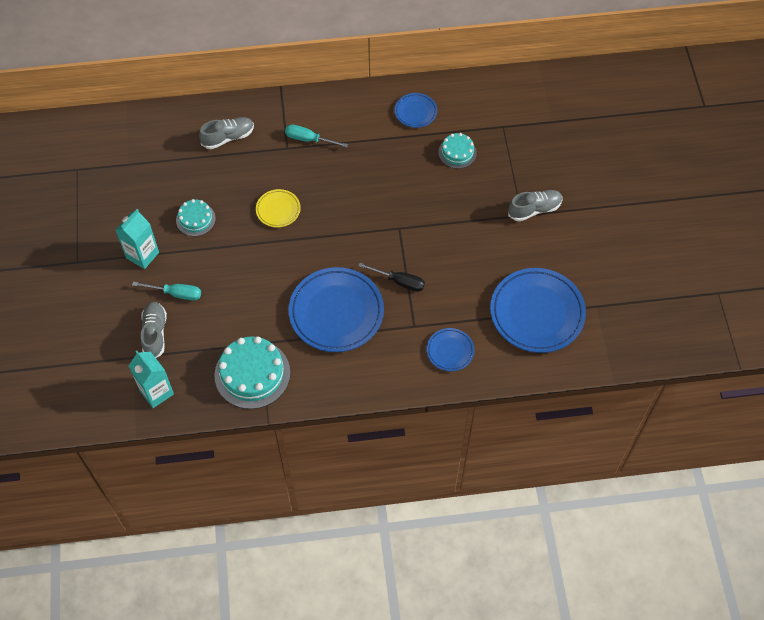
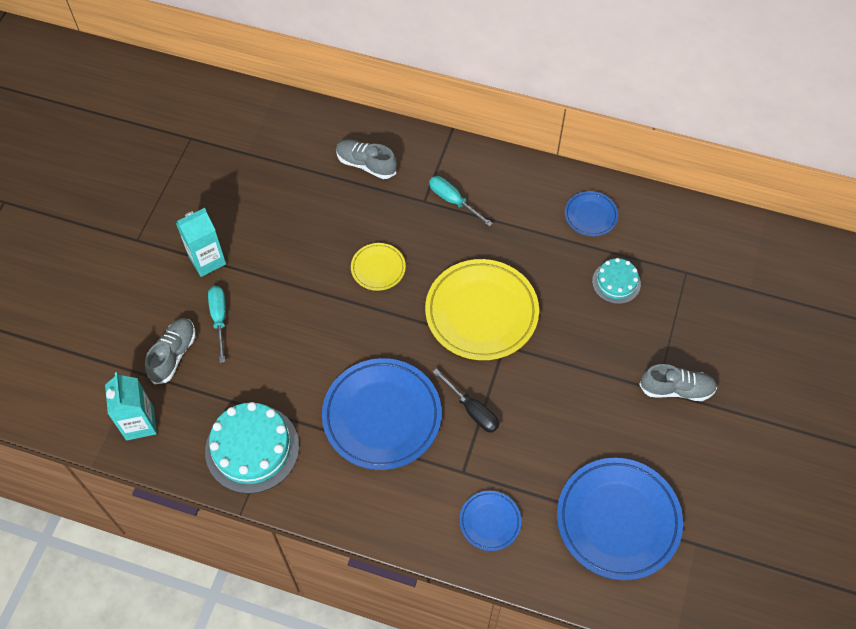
camera: 25 degrees right, 0 degrees up
(176, 293) = (219, 319): turquoise screwdriver -> turquoise screwdriver turned 135 degrees counterclockwise
(195, 219) = (284, 243): turquoise cake -> none
(228, 137) = (366, 164): grey shoe -> grey shoe turned 150 degrees counterclockwise
(371, 211) = (481, 312): none -> yellow plate

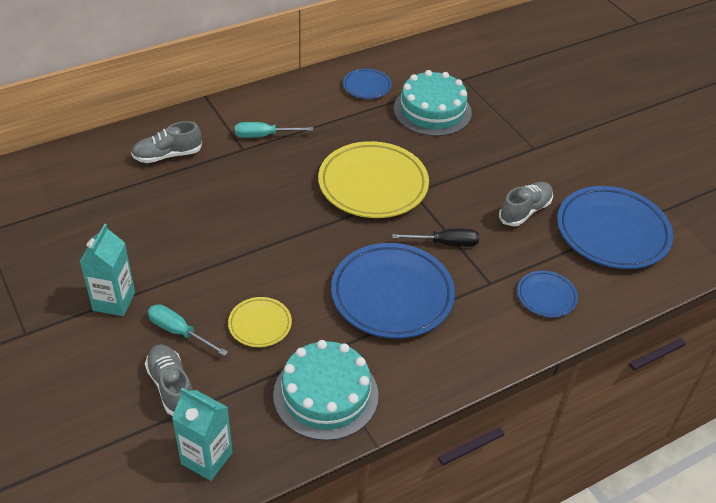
camera: 50 degrees left, 15 degrees down
(378, 268) = (264, 210): yellow plate -> yellow plate (260, 324)
(616, 282) = (432, 110): turquoise cake -> turquoise cake, size x1.79
(676, 389) = (543, 140): grey shoe -> grey shoe (525, 211)

